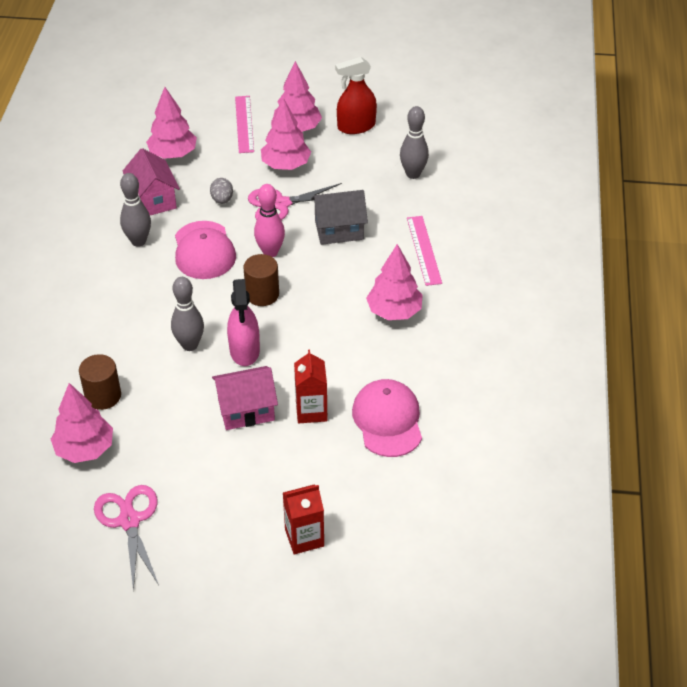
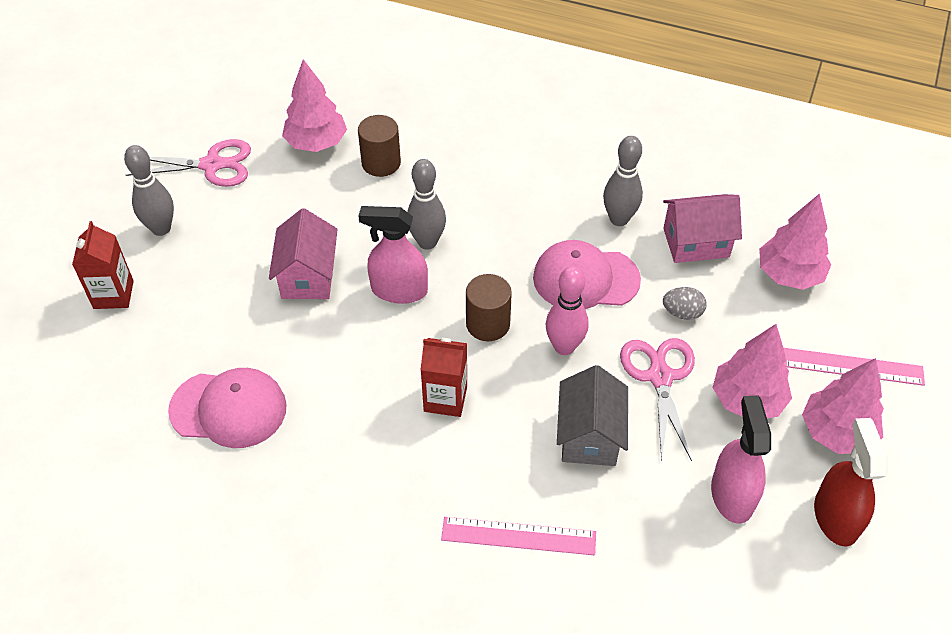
camera: 105 degrees right, 5 degrees up
(311, 411) = (279, 336): red carton -> red carton (445, 398)
(358, 166) = (732, 495): none -> pink spray bottle
(394, 311) = (407, 464): pink tree -> none
(413, 174) = (700, 570): grey bowling pin -> grey bowling pin (161, 228)

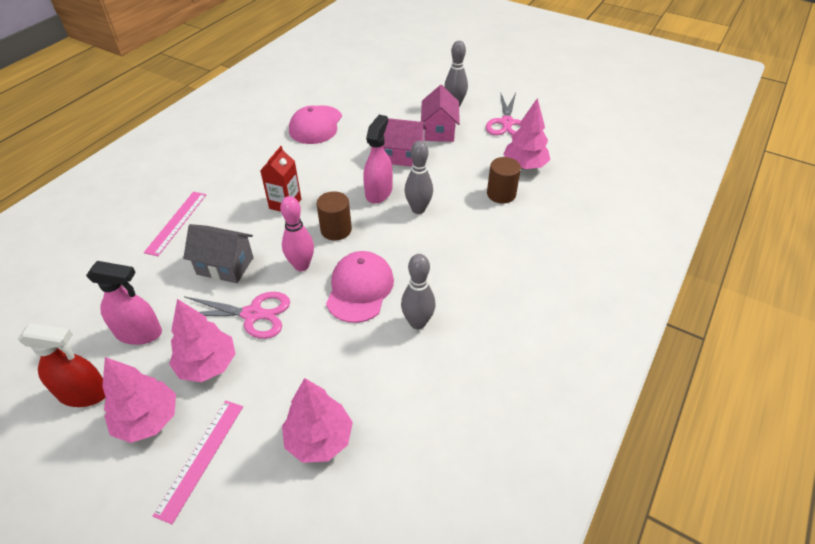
camera: 100 degrees right, 5 degrees down
(113, 294) = (408, 90): red carton -> none
(682, 313) = (306, 343): grey egg -> none
(696, 243) = (377, 372): pink house -> pink house (439, 131)

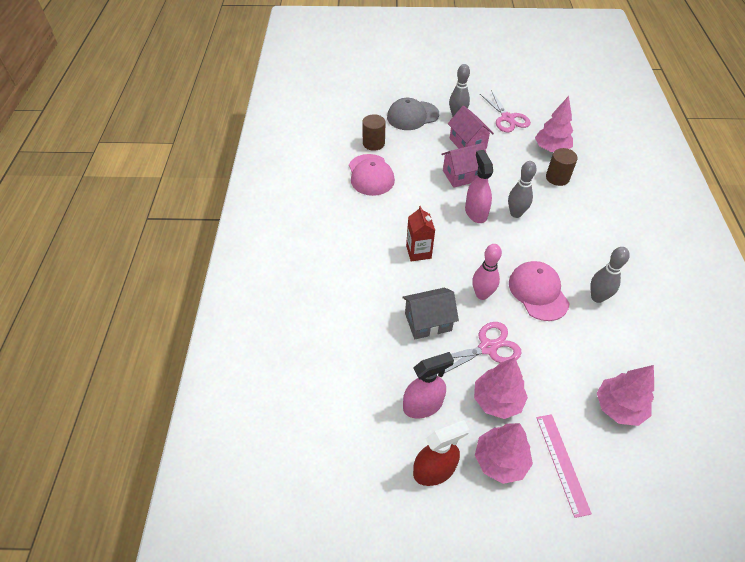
camera: 30 degrees left, 5 degrees up
(176, 222) = (351, 306): pink ruler -> none
(336, 230) = (477, 255): brown cylinder -> brown cylinder (373, 143)
(411, 90) = (412, 116): none -> grey cap

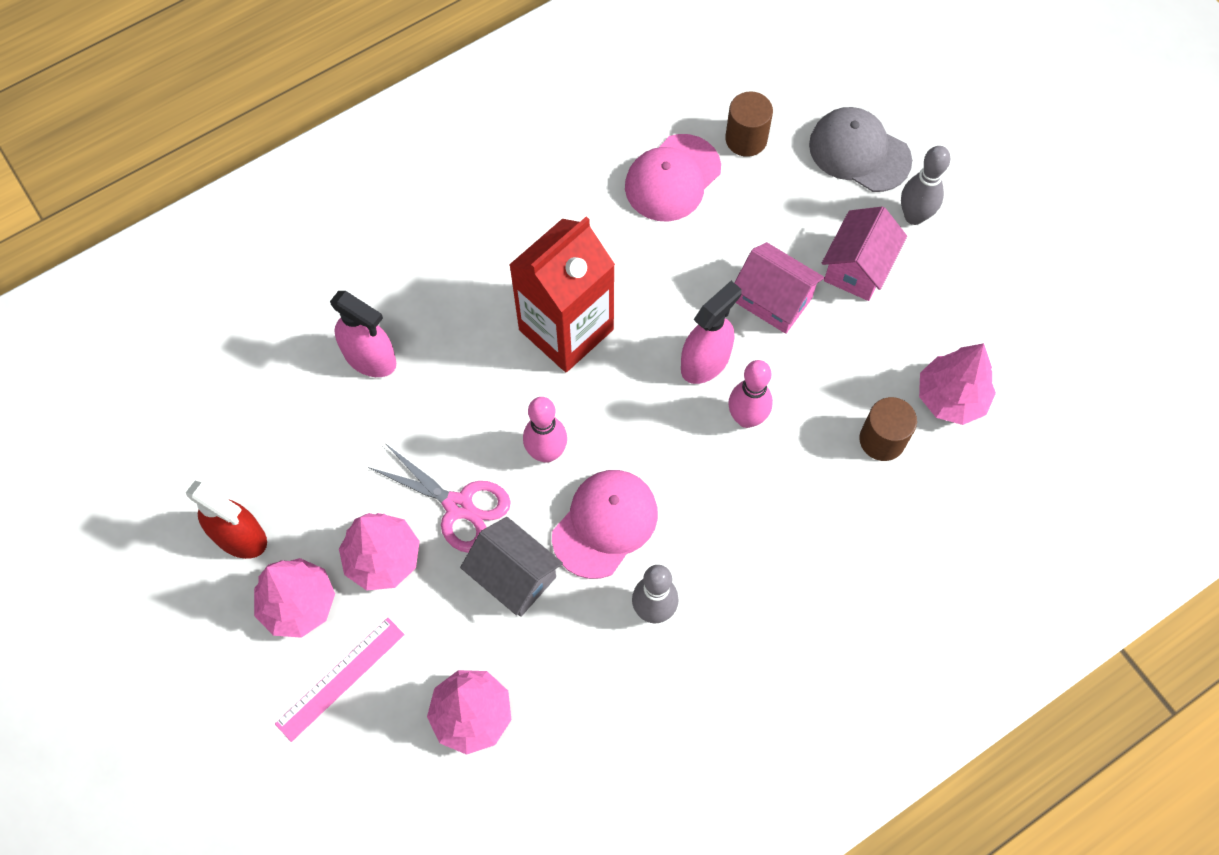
camera: 55 degrees right, 15 degrees up
(418, 252) = (566, 329): red carton -> red carton, size x1.87
(423, 405) = (319, 475): pink spray bottle -> pink spray bottle (370, 358)
(428, 322) = (450, 411): grey house -> grey house (514, 576)
(507, 118) = (977, 292): pink scissors -> none
(516, 213) = (746, 418): grey bowling pin -> pink bowling pin

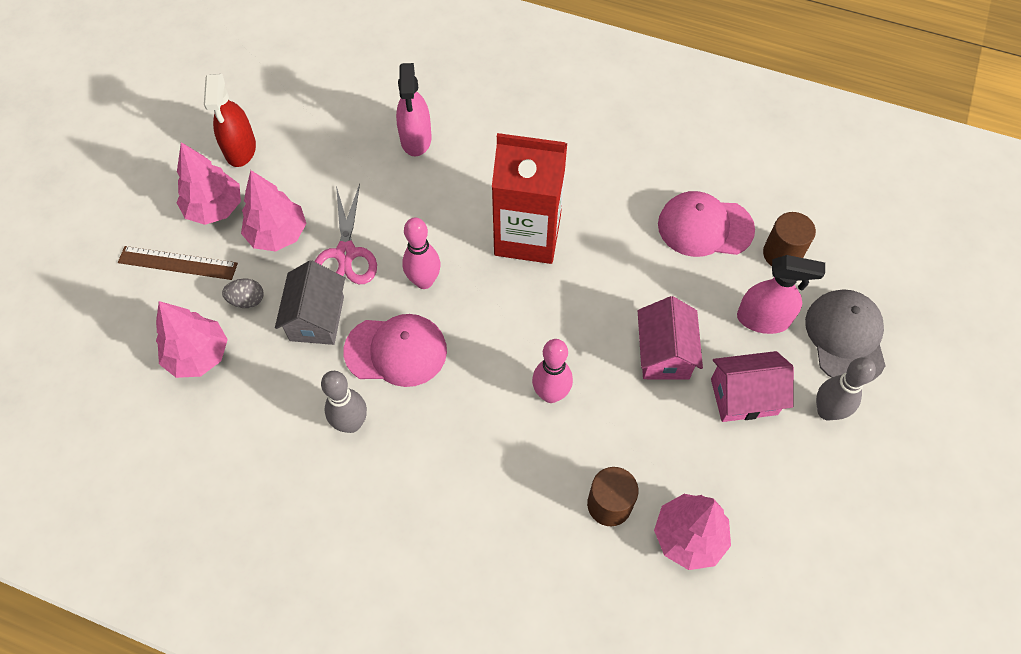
camera: 55 degrees right, 5 degrees down
(340, 678) = (178, 263): pink ruler -> brown ruler
(441, 632) = (247, 300): none -> grey egg
(705, 361) = (575, 338): pink spray bottle -> pink spray bottle (763, 319)

